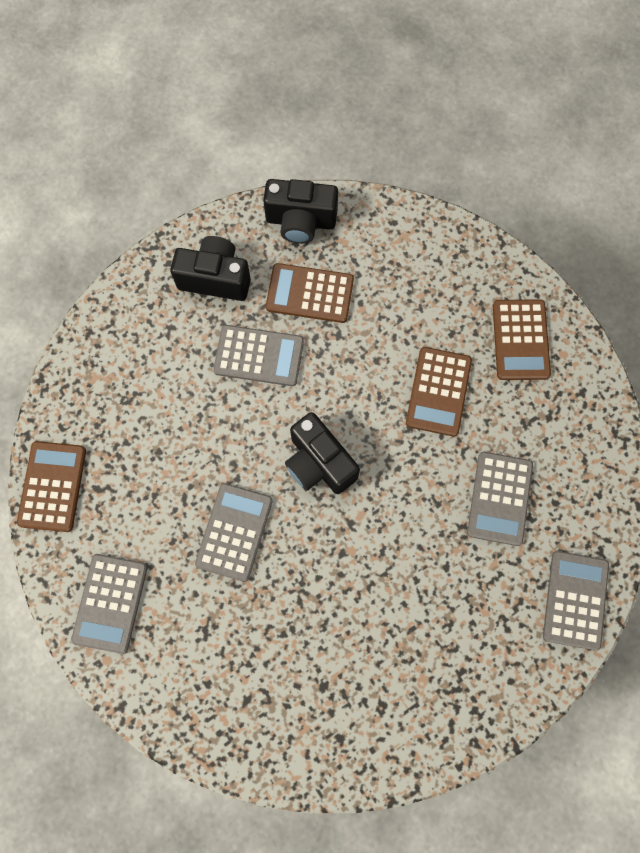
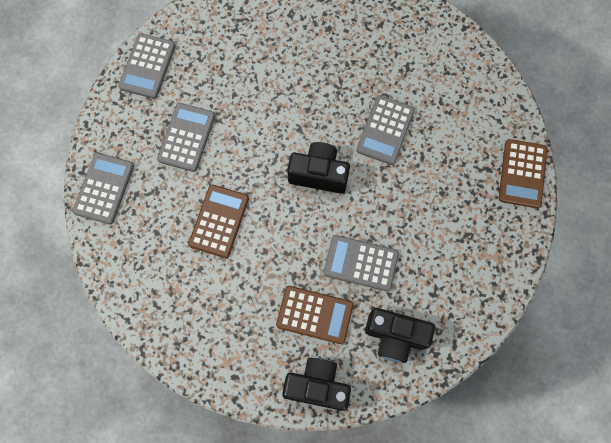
camera: 175 degrees left, 0 degrees up
(110, 603) = (474, 90): grey calculator -> grey calculator (104, 188)
(319, 463) = (319, 174): black camera -> black camera turned 45 degrees counterclockwise
(520, 340) = (145, 258): brown calculator -> none

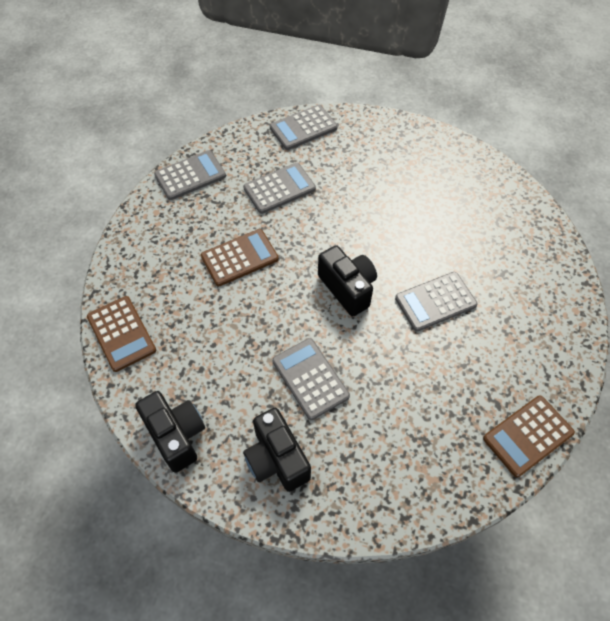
camera: 45 degrees right, 15 degrees down
(314, 314) = (233, 382): brown calculator -> brown calculator (121, 333)

